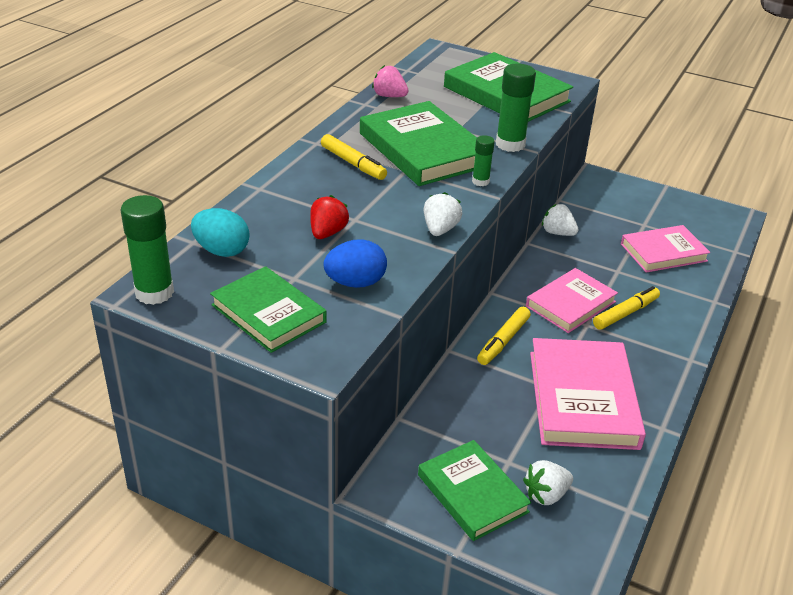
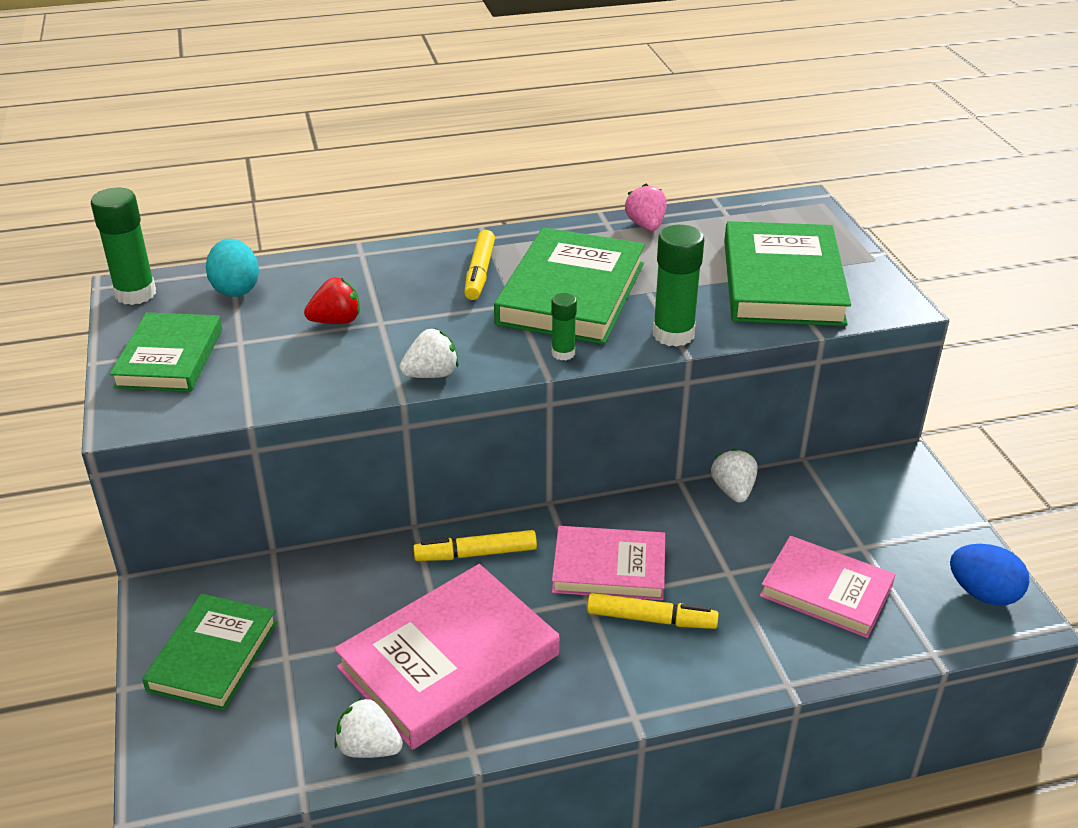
camera: 50 degrees right, 0 degrees up
(355, 283) = (273, 375): blue egg -> blue egg (983, 593)
(546, 495) = (262, 710): white strawberry -> white strawberry (369, 748)

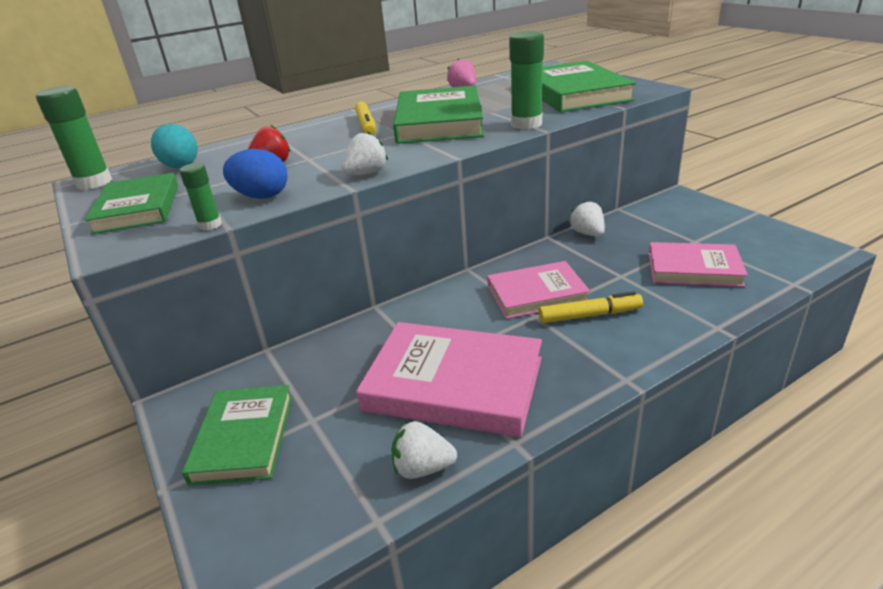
camera: 15 degrees left, 5 degrees down
(448, 661) = (454, 383): pink book -> pink book turned 75 degrees clockwise
(476, 554) = (432, 310): yellow marker -> none
(563, 353) = (457, 146): green glue stick -> green glue stick (210, 225)
(983, 593) = (791, 245): blue egg -> blue egg (261, 196)

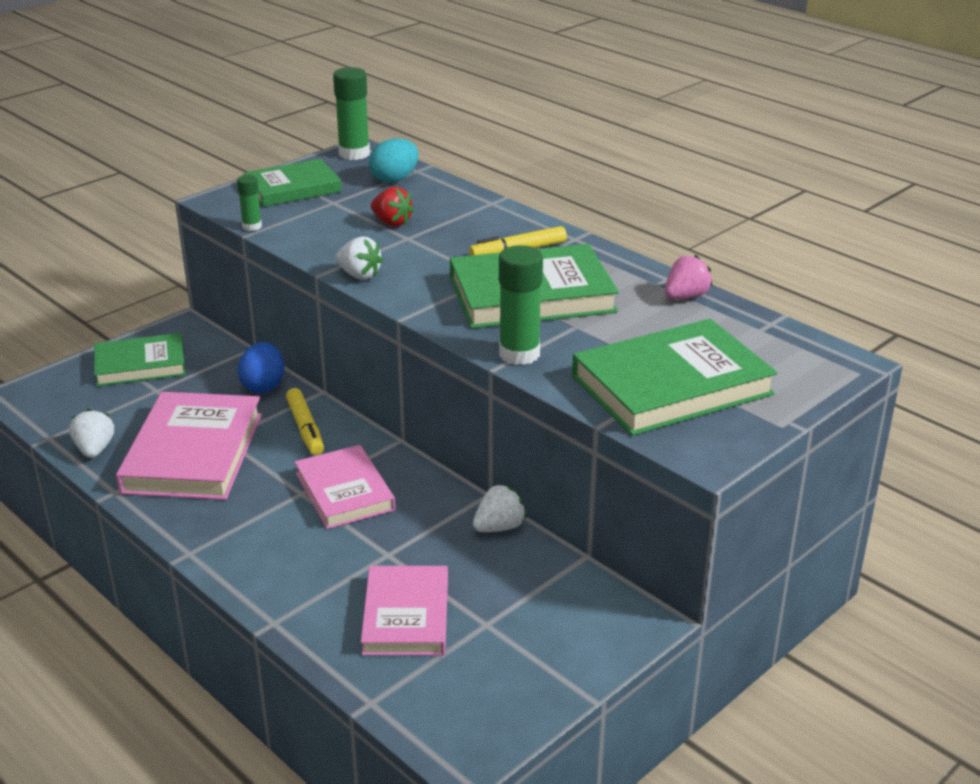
camera: 75 degrees right, 0 degrees up
(261, 196) = (309, 235): blue egg -> blue egg (263, 386)
(590, 315) = (300, 530): yellow marker -> yellow marker (305, 428)

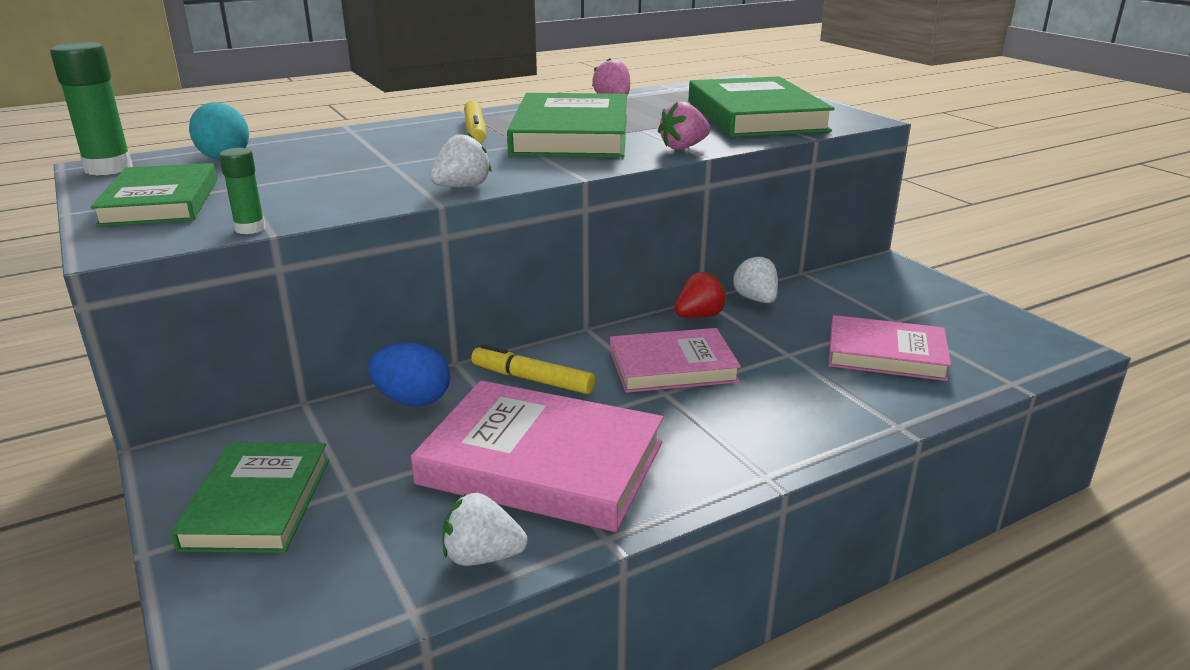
camera: 75 degrees left, 5 degrees down
(305, 428) = (532, 379): yellow marker -> yellow marker turned 150 degrees counterclockwise
(392, 223) = (343, 166): red strawberry -> red strawberry (699, 316)
(519, 354) = (683, 147): green glue stick -> pink strawberry

